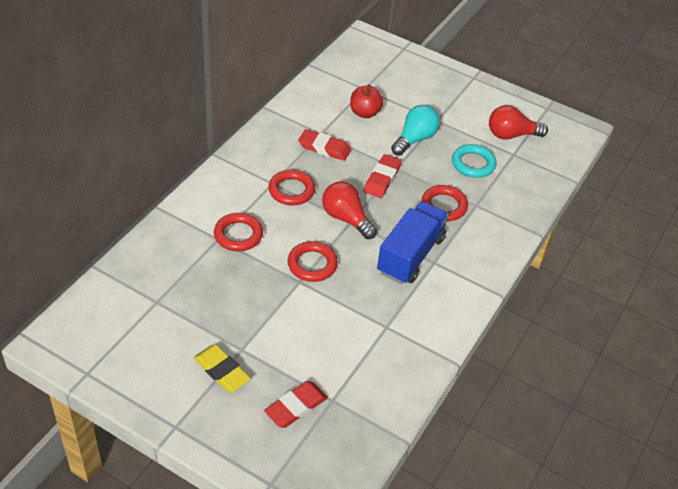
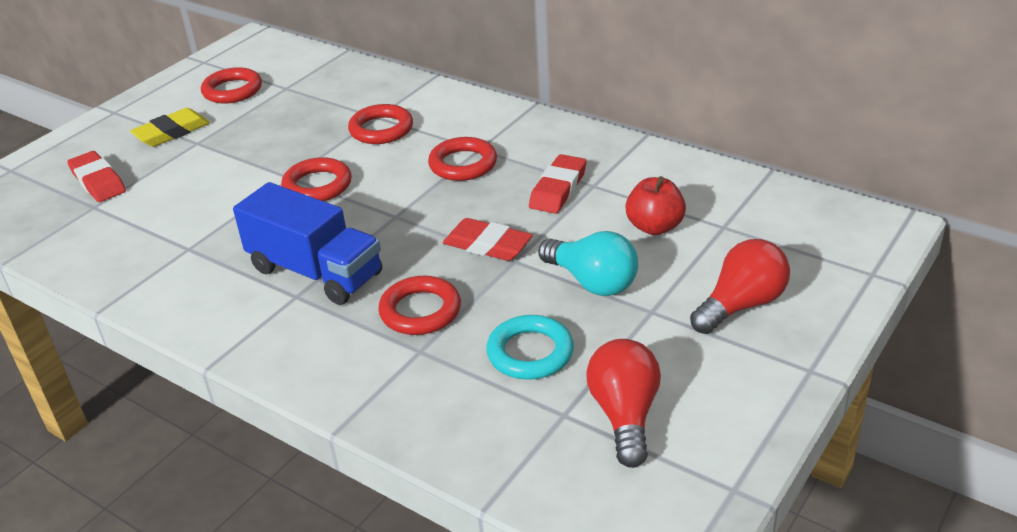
camera: 100 degrees right, 10 degrees down
(153, 339) = (232, 90): none -> red ring
(346, 218) = (401, 212): red light bulb -> red light bulb (741, 305)

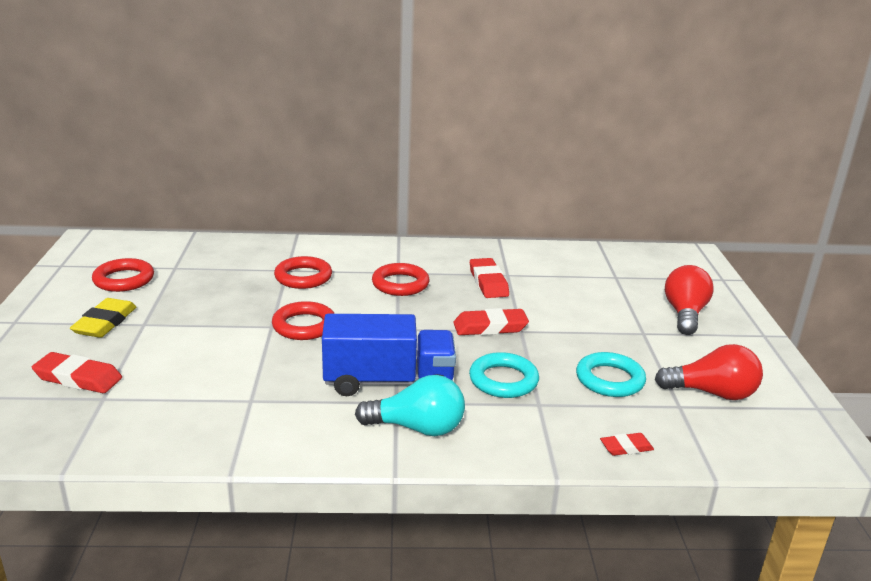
camera: 40 degrees left, 10 degrees down
(420, 311) = (503, 380): red ring -> turquoise ring
(440, 434) = (626, 447): none -> red eraser
(592, 282) = (587, 328): turquoise light bulb -> turquoise light bulb (417, 428)
(625, 415) = (712, 393): red light bulb -> red light bulb turned 135 degrees clockwise
(654, 227) = (578, 287): red apple -> none

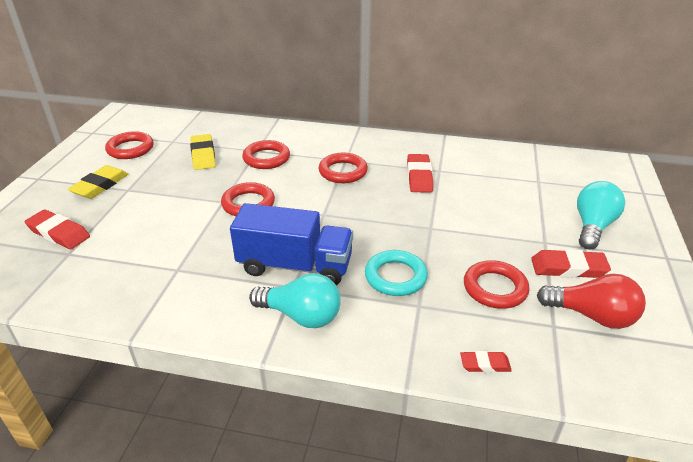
camera: 15 degrees right, 10 degrees up
(223, 280) = (203, 155): none -> yellow eraser
(490, 327) = (404, 221): red eraser -> red eraser (568, 268)
(609, 379) = (495, 288): turquoise ring -> red ring
(684, 314) = (592, 226): red light bulb -> turquoise light bulb

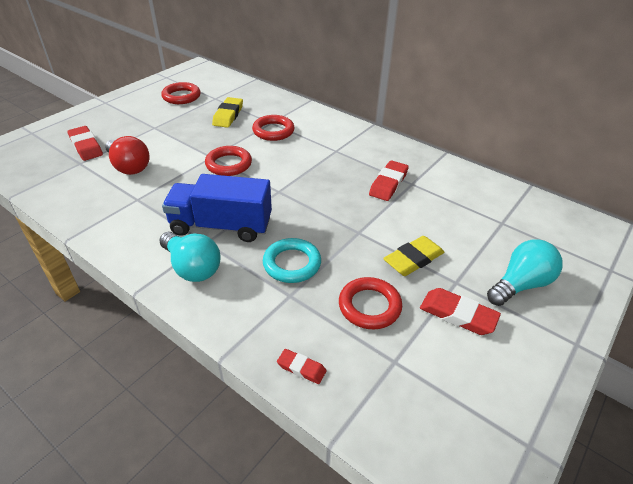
camera: 25 degrees right, 5 degrees up
(100, 185) = (139, 119): yellow eraser -> yellow eraser (413, 259)
(295, 266) = (221, 226): blue truck -> blue truck turned 150 degrees clockwise
(343, 172) = (325, 160): red ring -> none
(592, 316) = (441, 368): red light bulb -> red light bulb (129, 166)

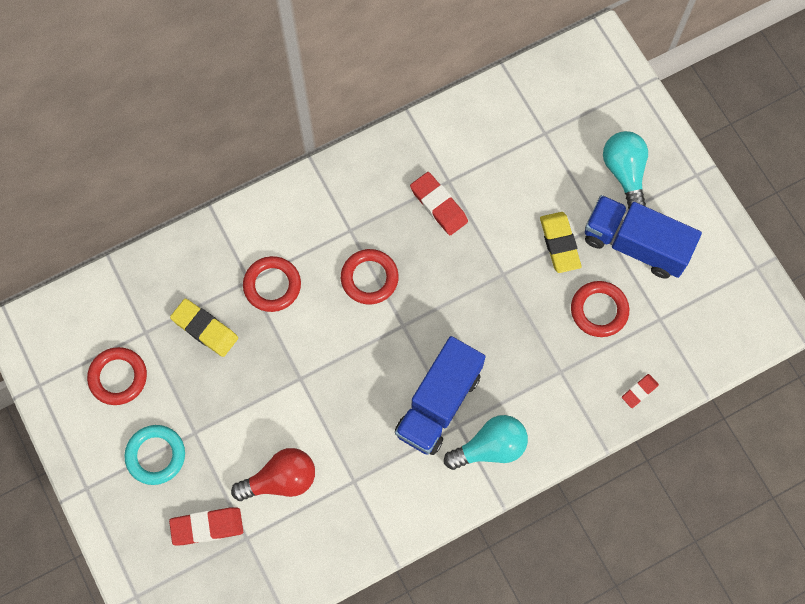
camera: 65 degrees left, 30 degrees up
(228, 164) = (326, 363): red ring -> red ring (369, 278)
(292, 264) = (522, 355): turquoise ring -> turquoise ring (156, 455)
(458, 314) = (635, 244): red eraser -> blue truck

